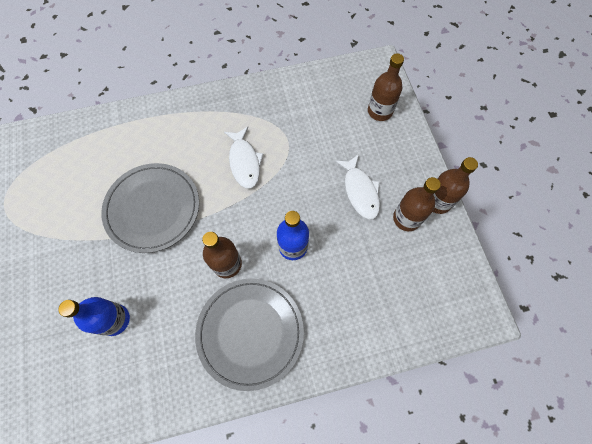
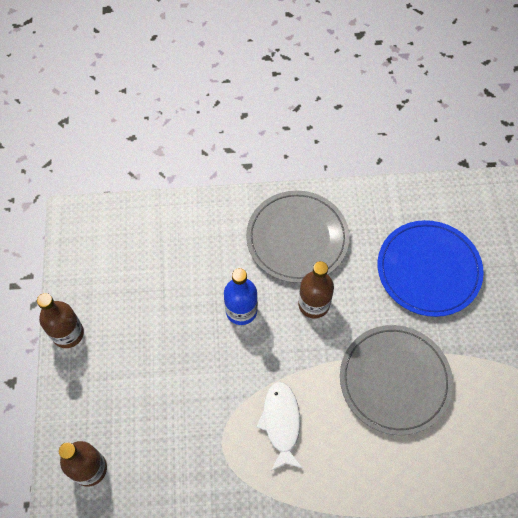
camera: 170 degrees left, 5 degrees down
(115, 320) = (428, 270): blue bottle -> blue plate
(360, 191) = (151, 361): white fish -> none
(406, 218) = (110, 320): brown bottle -> none

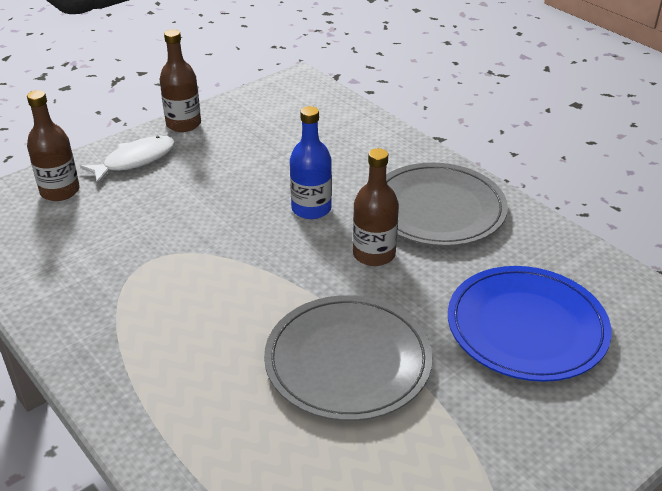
camera: 55 degrees right, 25 degrees down
(281, 423) = (209, 291): white fish -> white fish (135, 160)

